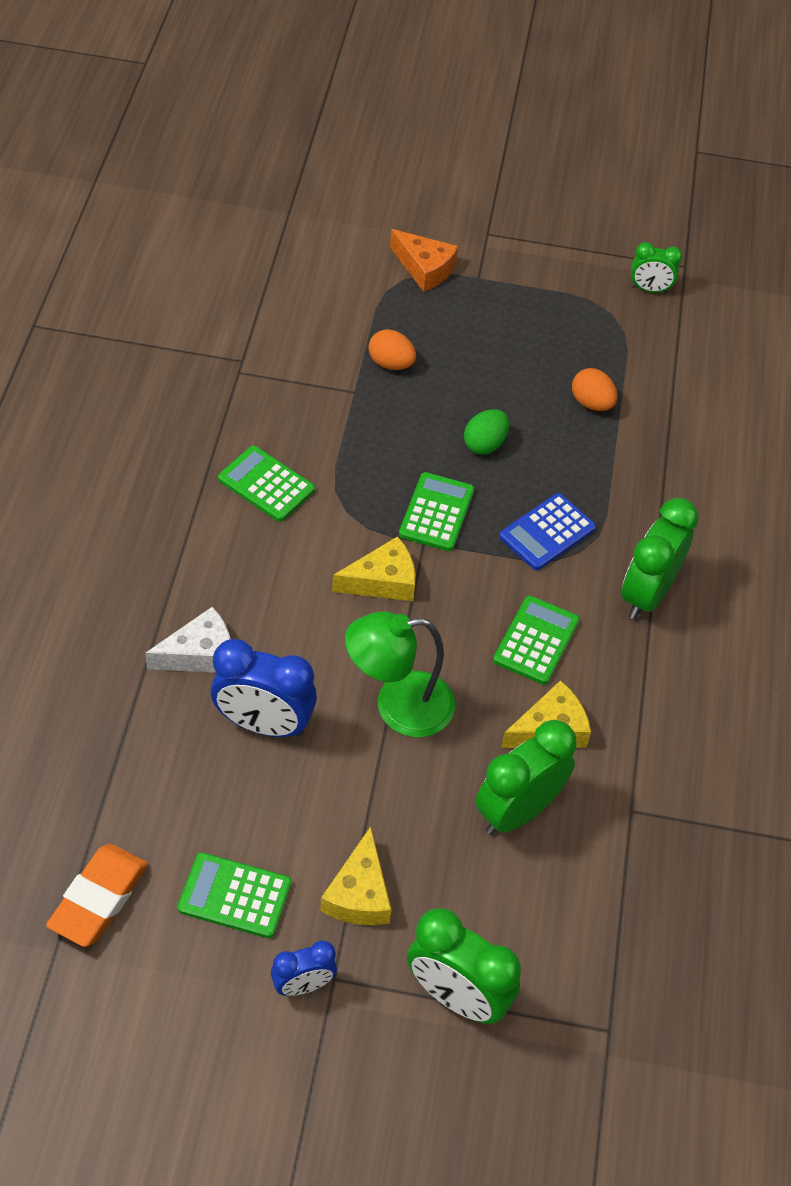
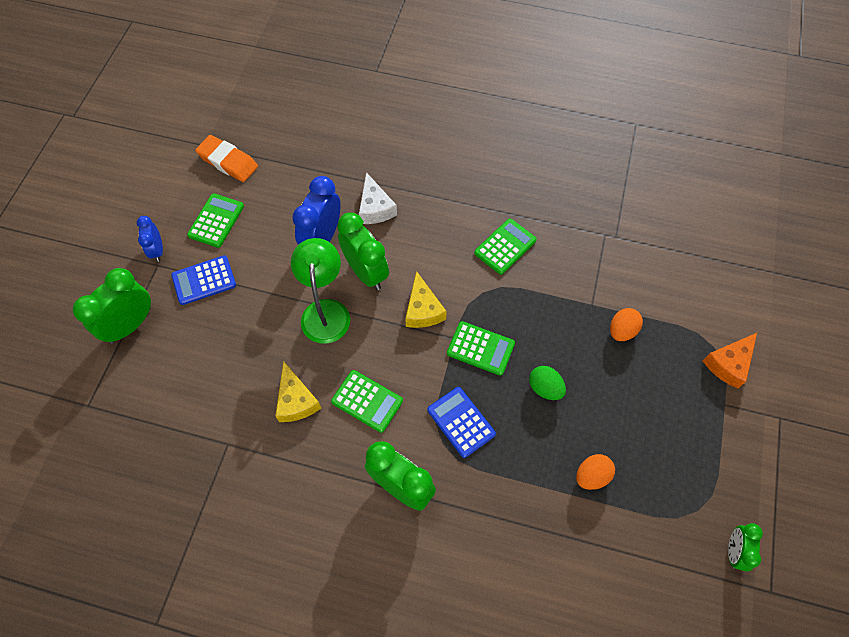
camera: 100 degrees right, 10 degrees up
(359, 894) = (204, 280): yellow cheese -> blue calculator
(518, 811) = (240, 372): green clock -> green clock (366, 272)

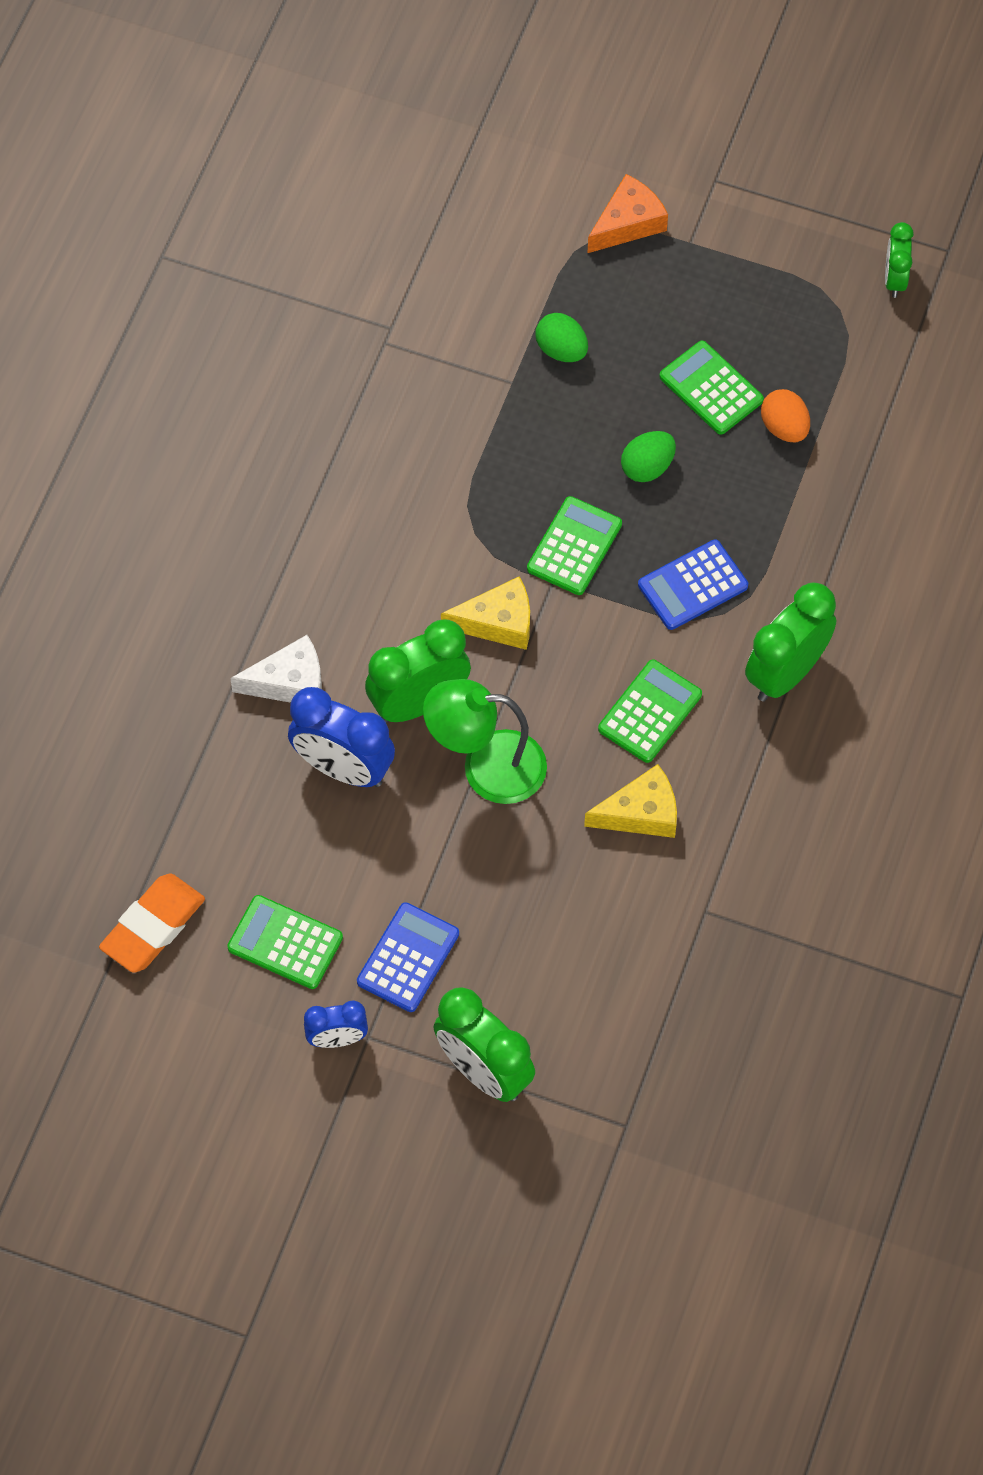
camera: 85 degrees left, 0 degrees up
(204, 280) = (408, 958): blue calculator -> blue calculator turned 135 degrees counterclockwise
(505, 247) = (392, 490): green calculator -> green calculator (711, 388)
(622, 331) = (561, 350): orange egg -> green egg
(728, 364) = (628, 223): orange cheese -> orange cheese turned 90 degrees counterclockwise
(734, 551) = (895, 279): green clock -> green clock turned 75 degrees clockwise

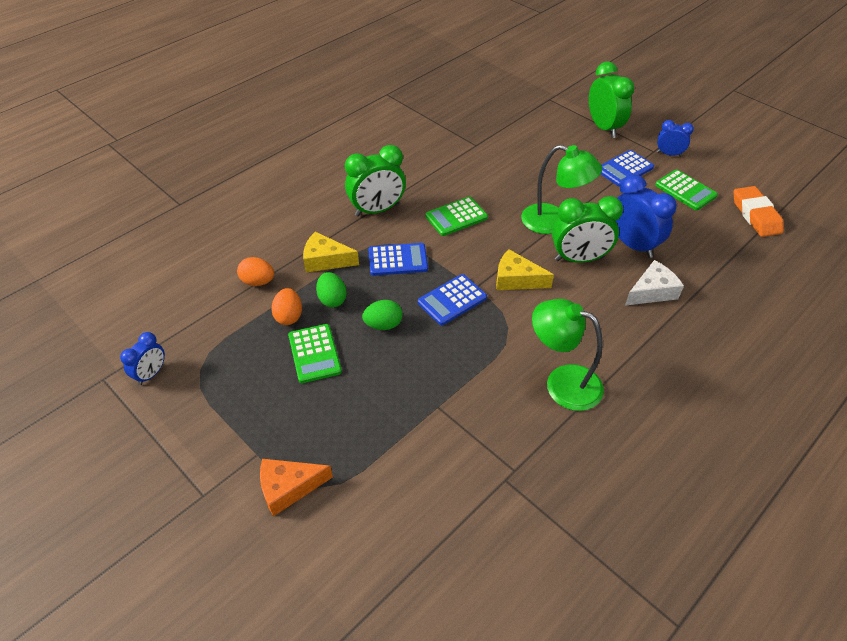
camera: 155 degrees left, 15 degrees down
(153, 927) = (755, 215): orange eraser -> orange eraser turned 75 degrees counterclockwise
(289, 682) = (652, 291): white cheese -> white cheese turned 135 degrees clockwise
(369, 477) = (562, 382): none -> green lamp
(561, 350) = (393, 414): green egg -> green egg (332, 299)
(574, 546) = (452, 300): green calculator -> blue calculator
(641, 813) = (484, 183): yellow cheese -> yellow cheese (325, 260)
(869, 463) = (258, 281): none -> orange egg
(895, 279) = (151, 374): green clock -> blue clock

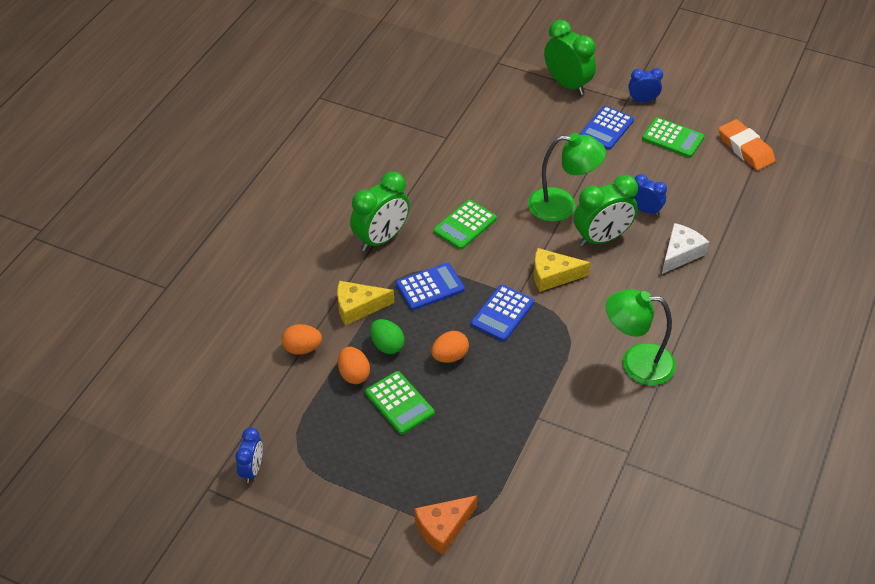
camera: 20 degrees left, 0 degrees up
(383, 325) = (450, 356): green egg -> orange egg
(632, 245) = (645, 210): blue clock -> blue clock, size x0.57

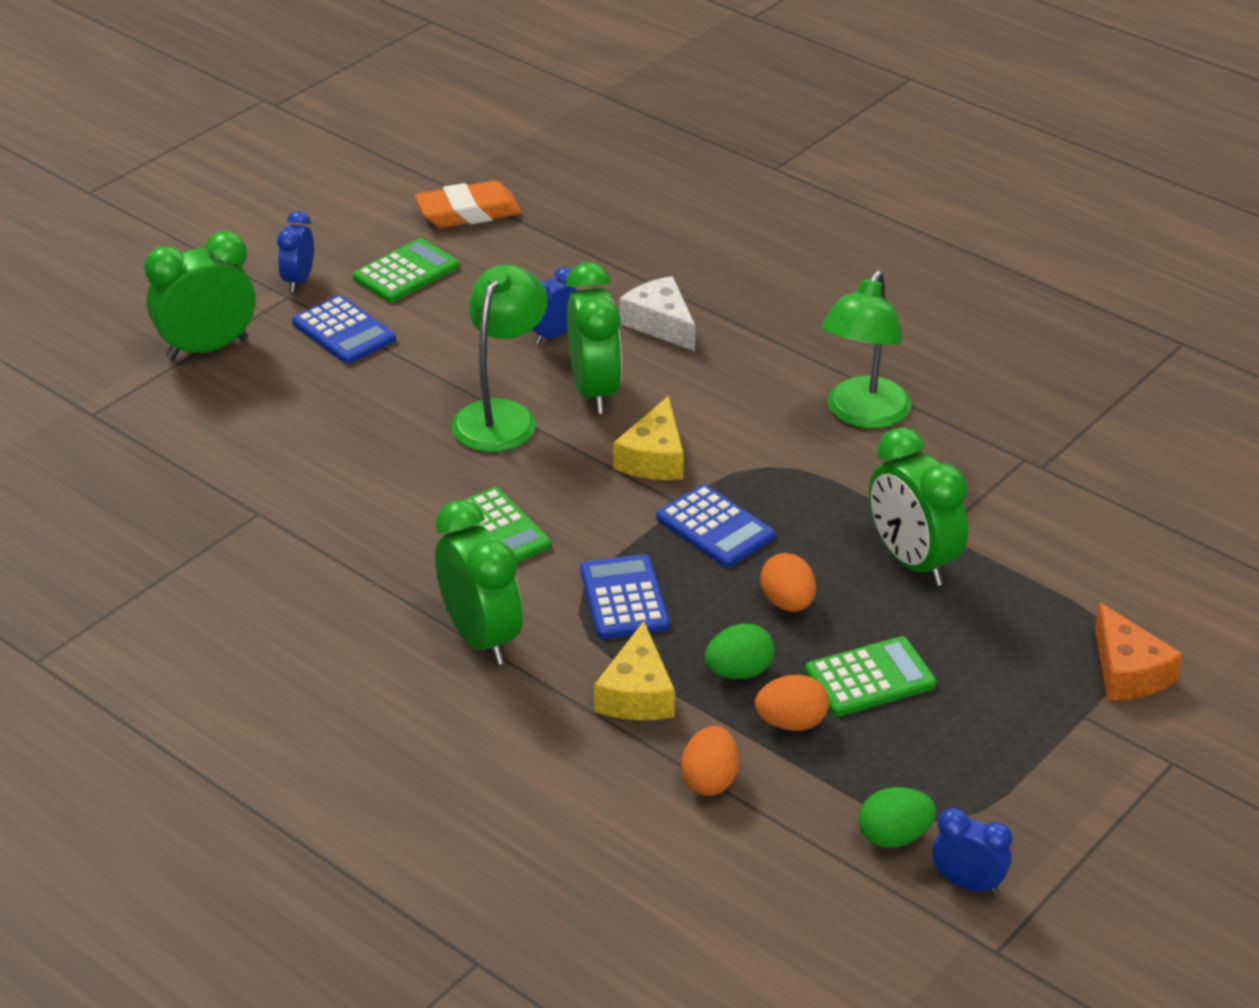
camera: 75 degrees left, 10 degrees down
(279, 432) = (894, 837): none -> green egg
(506, 408) = (912, 562): none -> green clock

